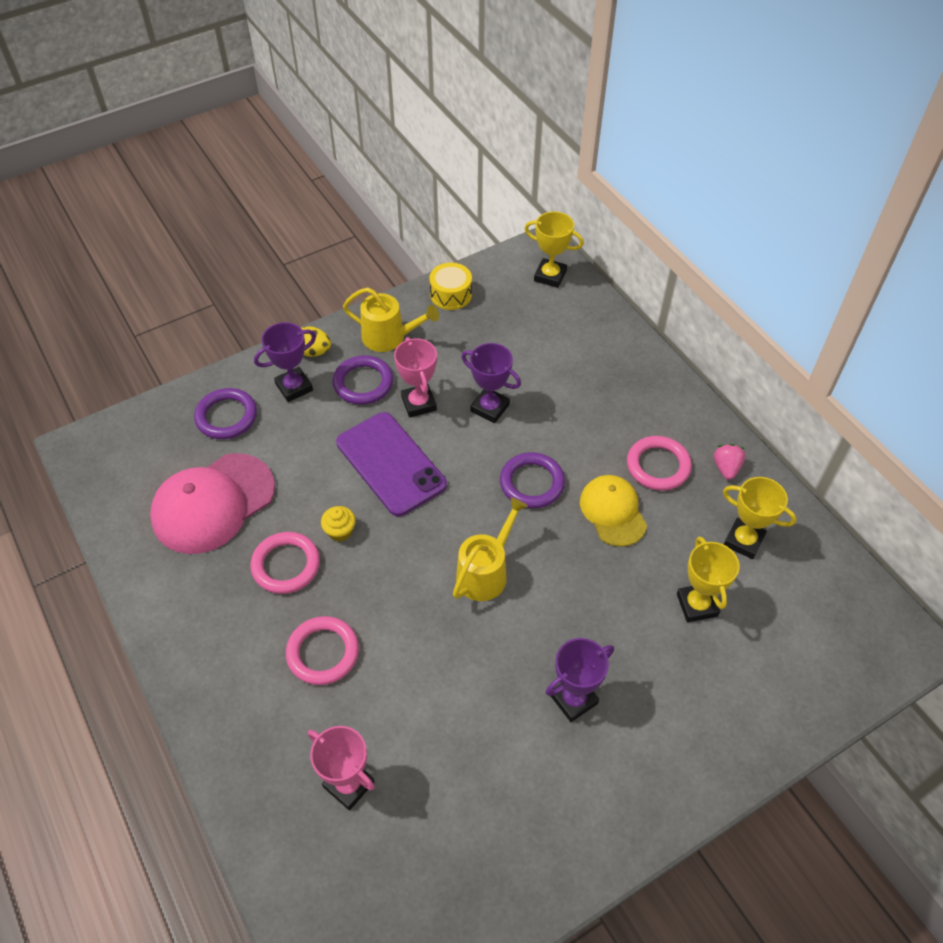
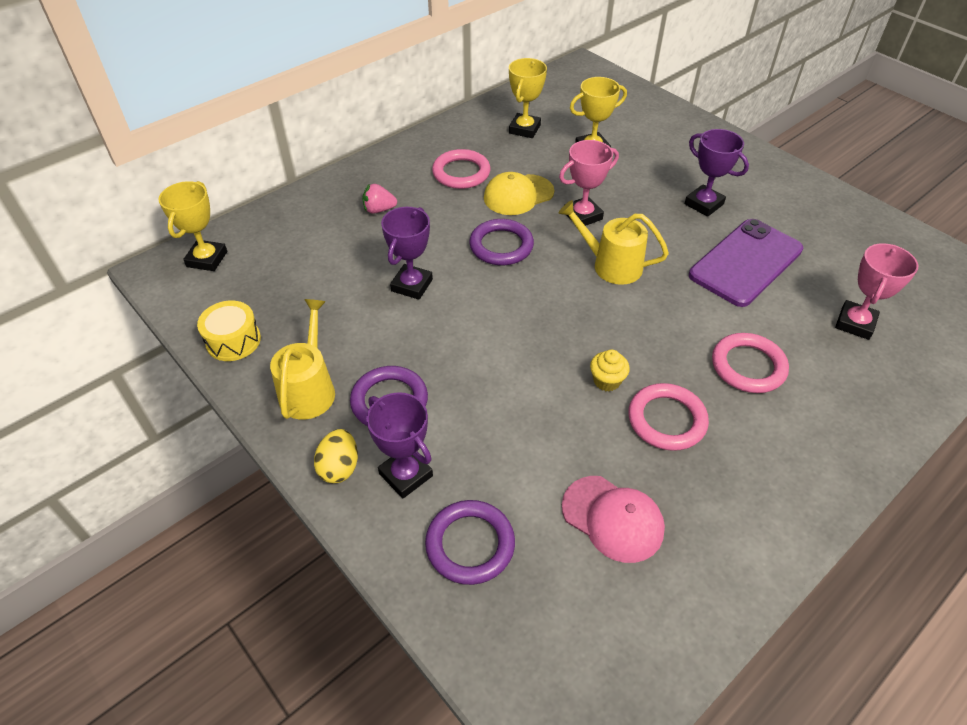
camera: 100 degrees left, 5 degrees down
(213, 503) = (613, 518): pink cap -> pink cap, size x0.63
(391, 464) = (505, 354): purple phone -> purple phone (745, 262)
(418, 403) = (414, 344): pink trophy -> pink trophy (582, 216)
(726, 468) = (454, 138): pink strawberry -> pink strawberry (379, 210)

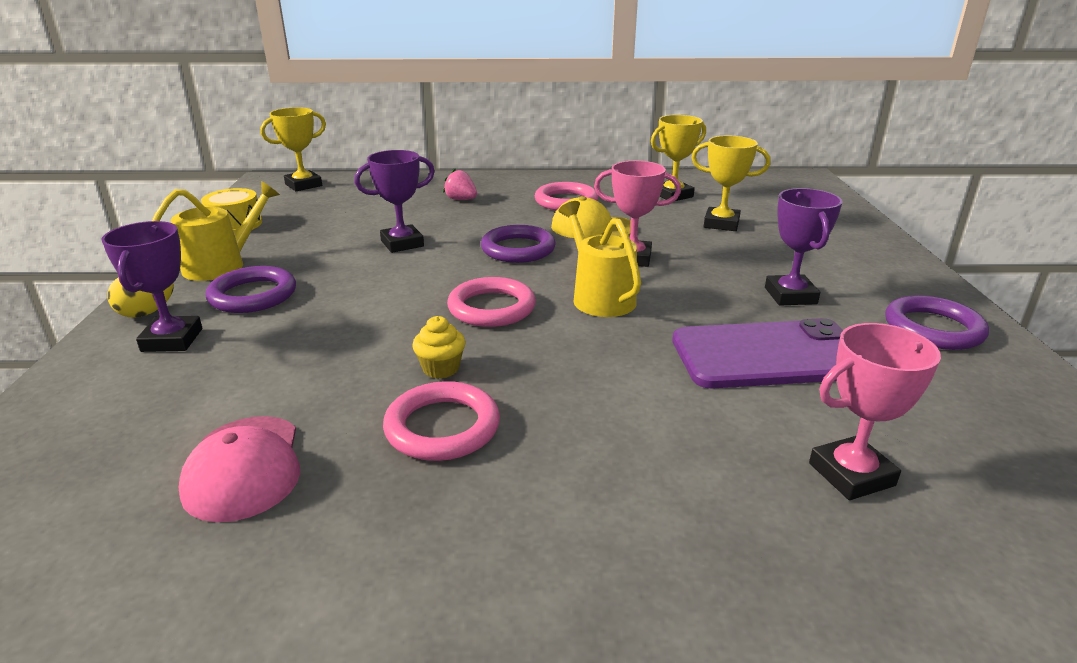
camera: 40 degrees right, 20 degrees down
(470, 544) = (115, 407): purple ring -> purple ring (933, 328)
(748, 366) = (618, 436): pink ring -> pink ring (491, 308)

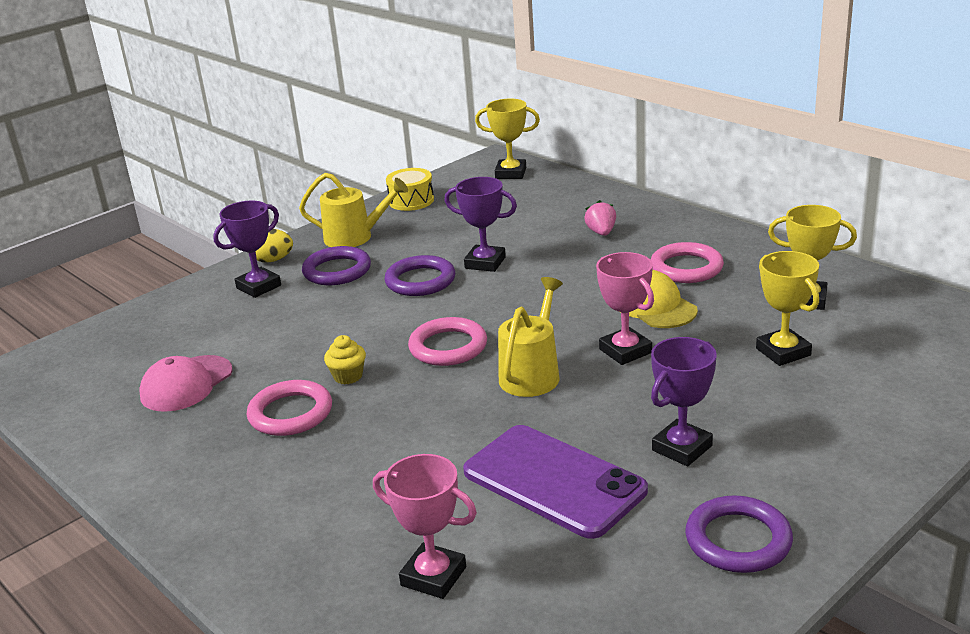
camera: 50 degrees right, 0 degrees up
(518, 249) = (555, 303): purple ring -> purple ring (420, 281)

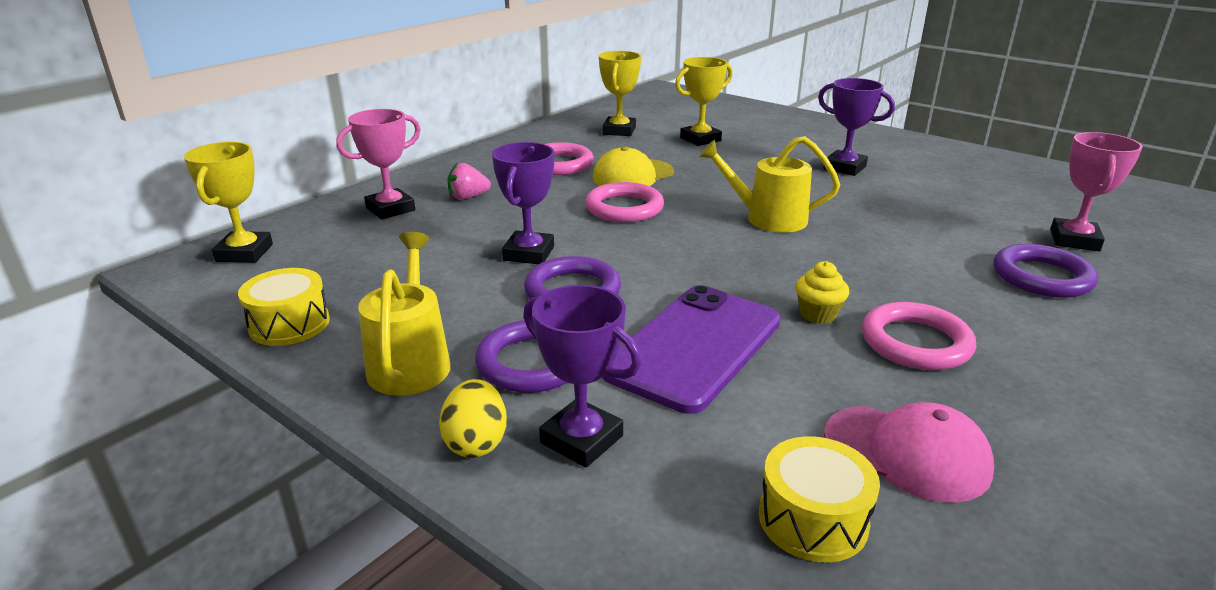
camera: 100 degrees left, 0 degrees up
(161, 346) = (812, 519): none -> yellow drum
(448, 347) = (732, 260): pink ring -> pink ring (624, 208)
(554, 481) = (919, 205): purple phone -> purple phone (694, 347)
(625, 351) = (715, 185): pink trophy -> pink trophy (390, 209)
(738, 540) = (932, 155): purple ring -> purple ring (1041, 277)

